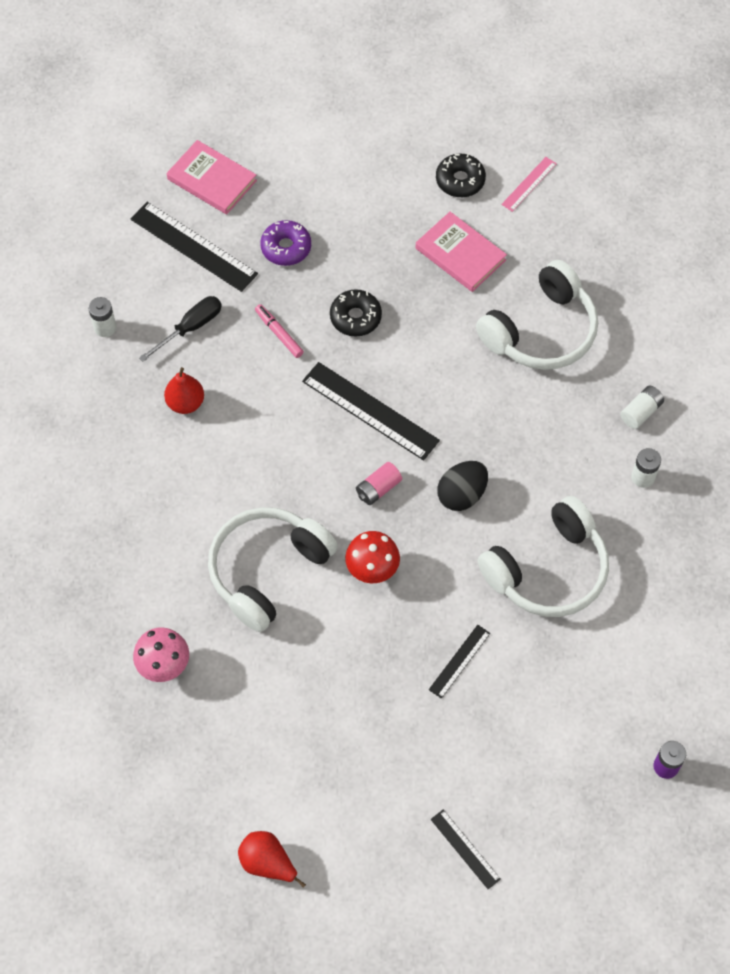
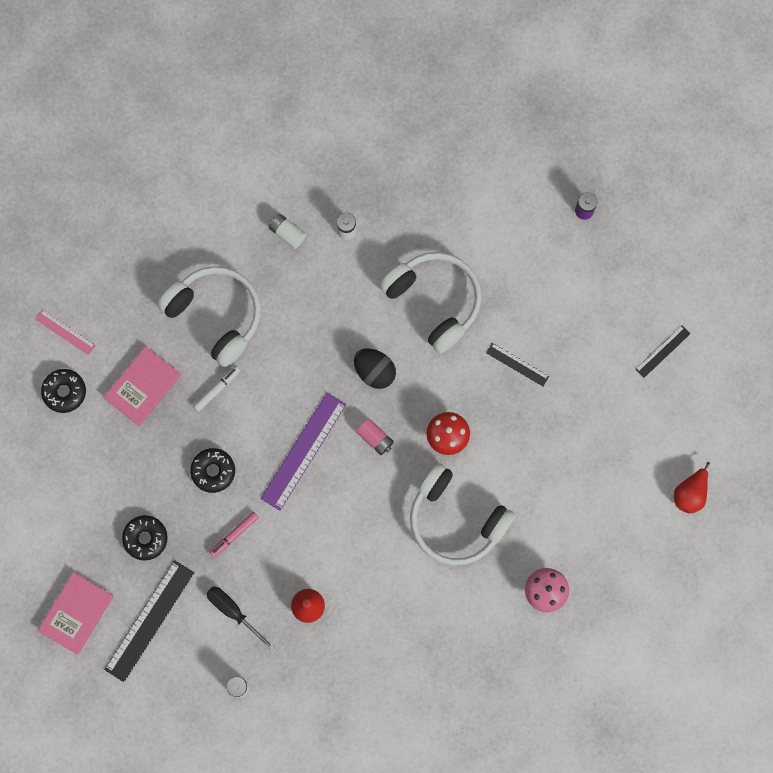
camera: 95 degrees left, 15 degrees up
(286, 248) = (145, 538): purple donut -> black donut
(370, 411) = (303, 451): black ruler -> purple ruler
(452, 327) = (217, 389): none -> white marker

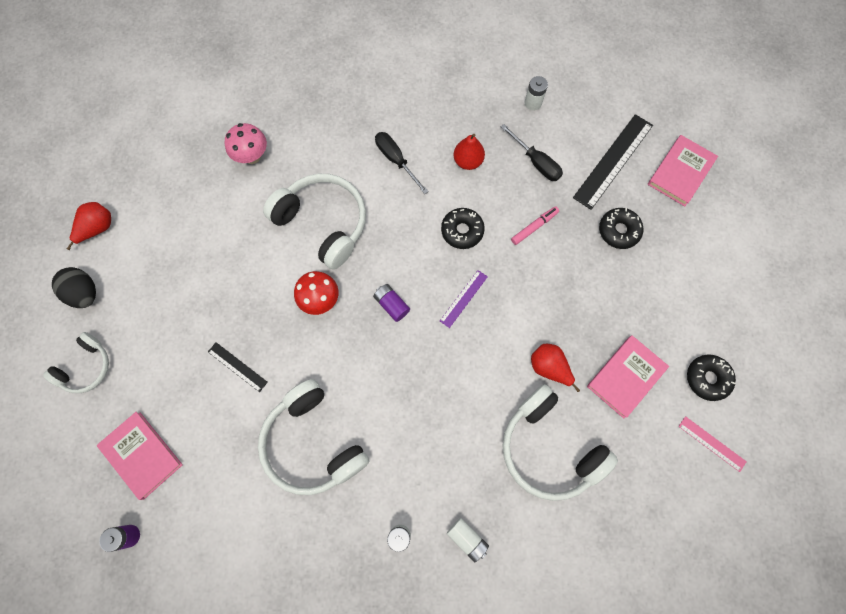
camera: 175 degrees left, 5 degrees down
(213, 471) = (553, 287): black donut -> black donut (462, 231)
(217, 389) = (549, 367): white marker -> red pear
(303, 451) = (463, 298): purple ruler -> purple ruler, size x0.53
(374, 371) = (385, 372): black egg -> black egg (84, 293)
(375, 438) = (392, 305): pink battery -> purple battery
(387, 600) = (396, 160): none -> black screwdriver
(589, 277) = (142, 455): none -> pink book
(662, 351) = (86, 367): black ruler -> white headphones

